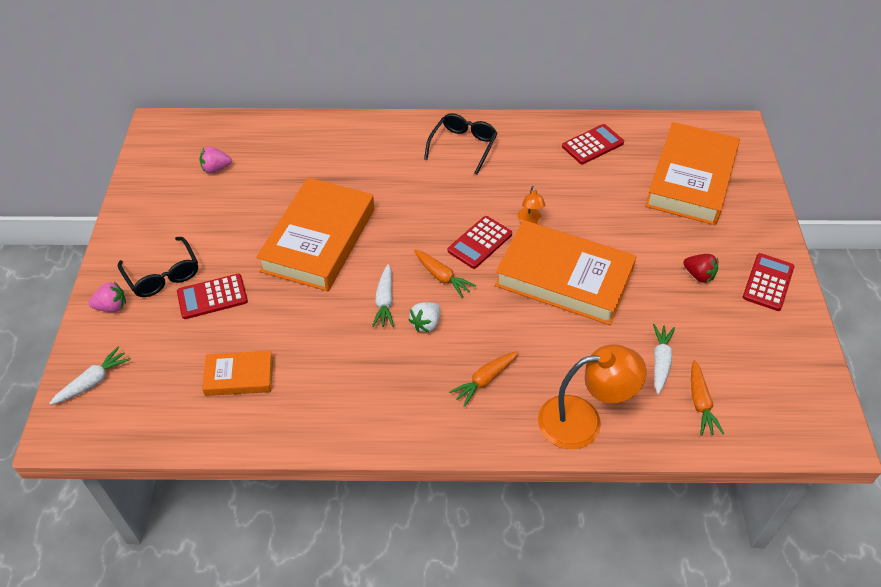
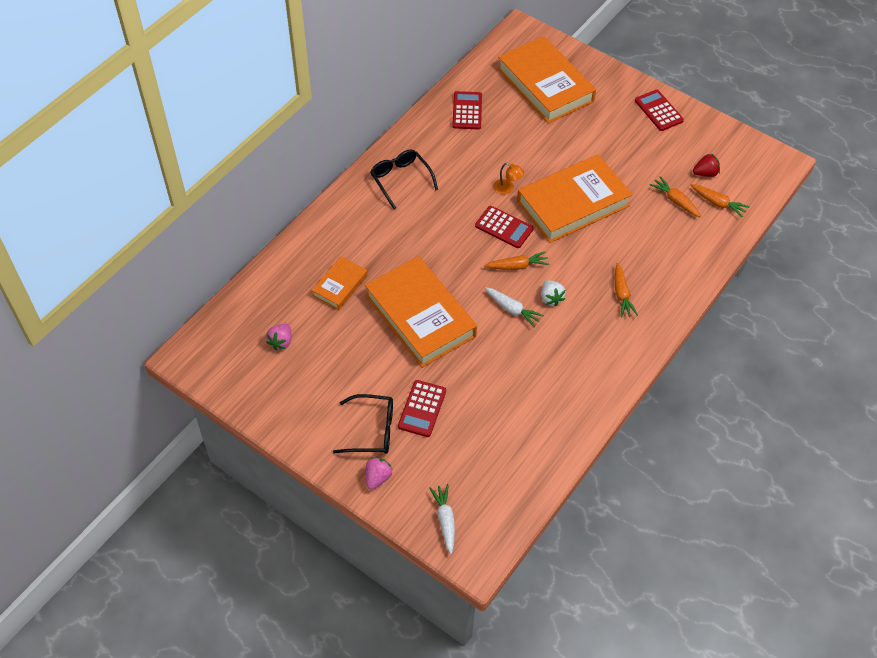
camera: 55 degrees left, 5 degrees up
(239, 376) = (512, 427): orange book -> orange book (340, 285)
(480, 242) = (504, 227): red calculator -> red calculator turned 45 degrees counterclockwise
(583, 420) = (688, 265): orange lamp -> none
(660, 362) = (675, 201): white carrot -> orange carrot
(699, 275) = (626, 138): red strawberry -> red strawberry (705, 173)

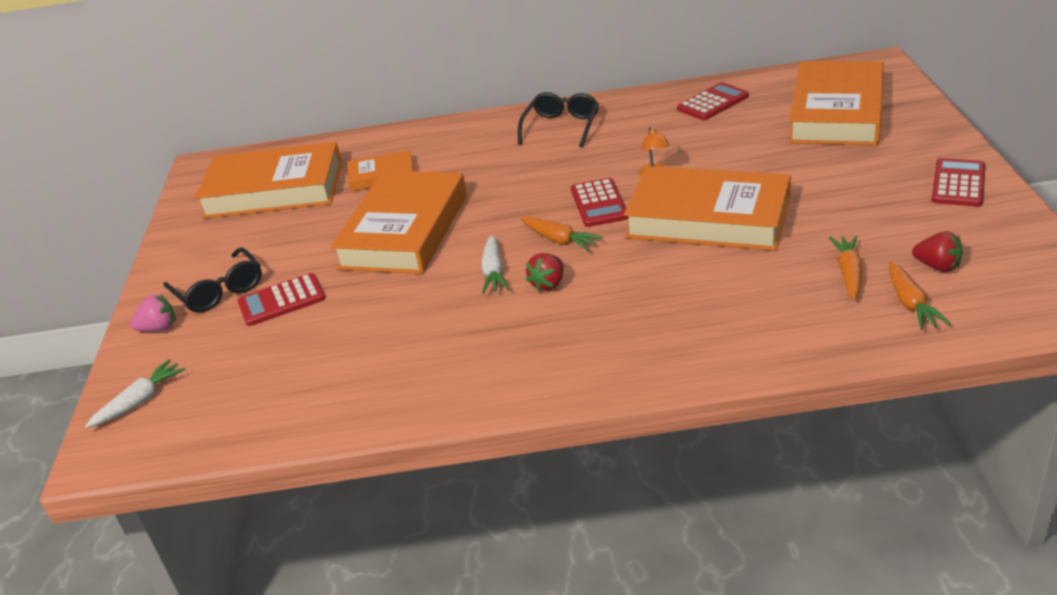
camera: 55 degrees right, 20 degrees down
(281, 342) = (274, 190): pink strawberry -> orange book
(551, 298) = (548, 284): white strawberry -> red strawberry
(621, 294) = (633, 324): orange carrot -> none

